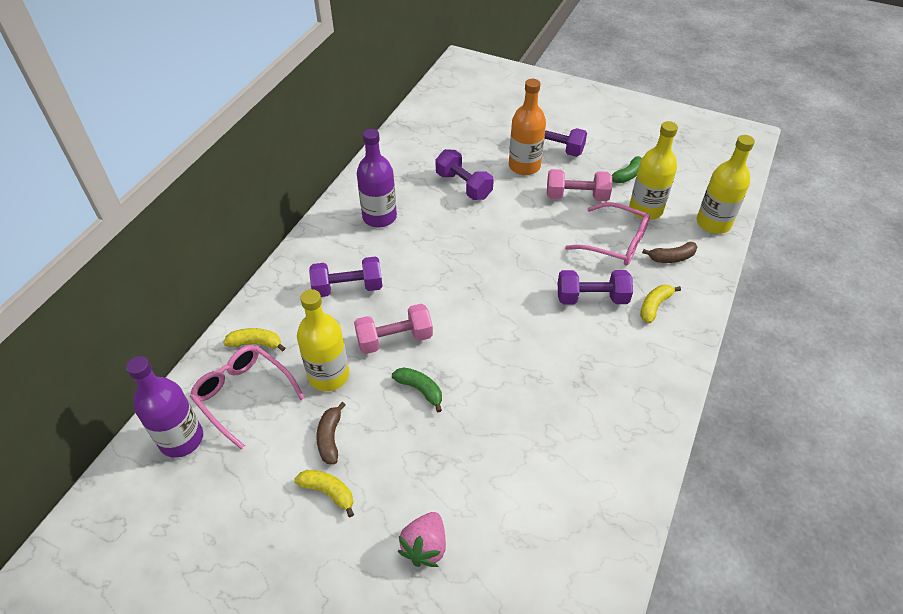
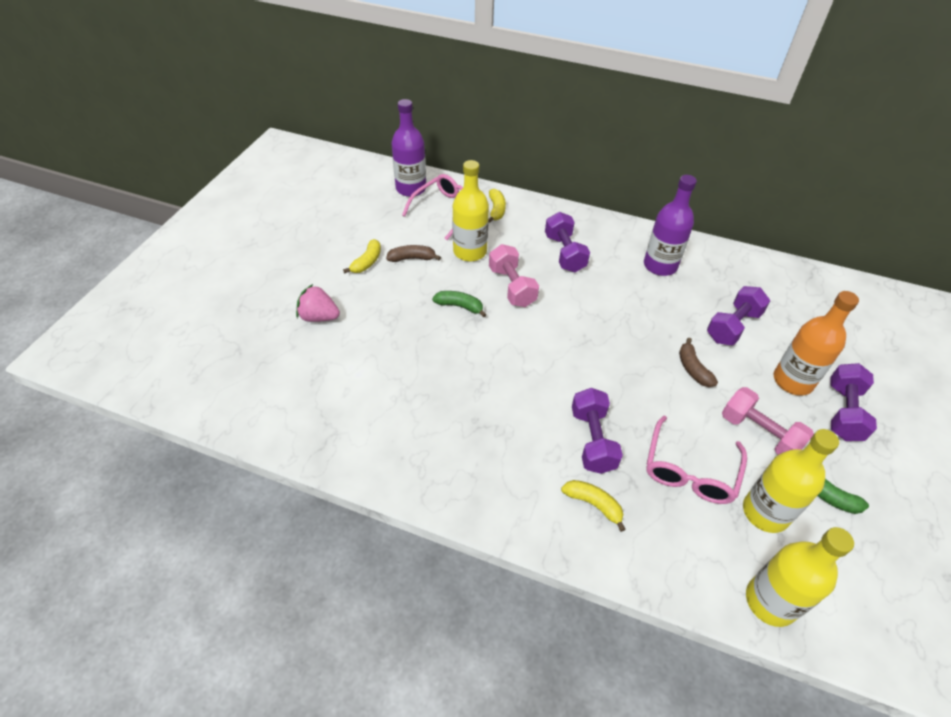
camera: 85 degrees right, 0 degrees up
(420, 390) = (460, 306): green banana -> green banana turned 105 degrees counterclockwise
(576, 196) = (759, 433): pink dumbbell -> pink dumbbell turned 45 degrees counterclockwise
(671, 258) = (682, 534): brown banana -> brown banana (693, 369)

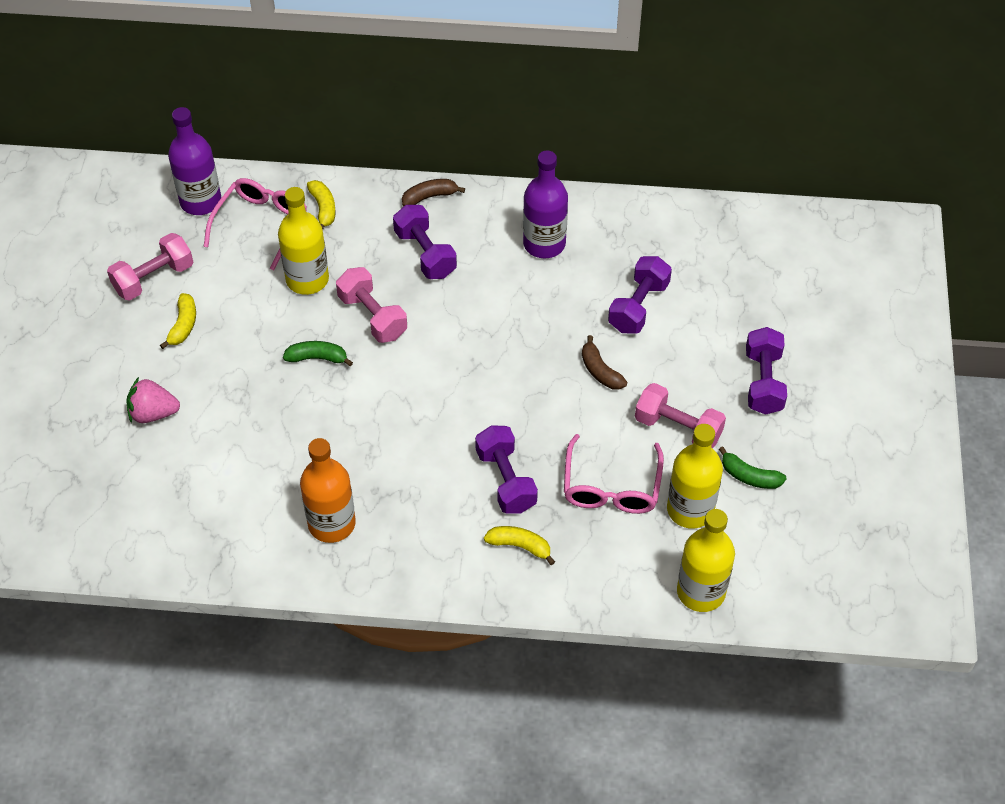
camera: 15 degrees left, 5 degrees up
(359, 228) = (153, 278): none -> pink dumbbell
(412, 258) = (238, 306): brown banana -> brown banana (429, 197)
(792, 381) = (709, 359): orange bottle -> orange bottle (331, 523)

